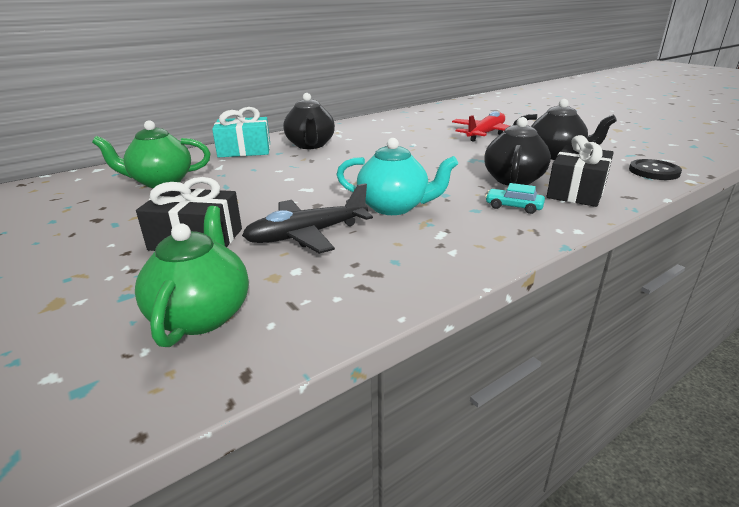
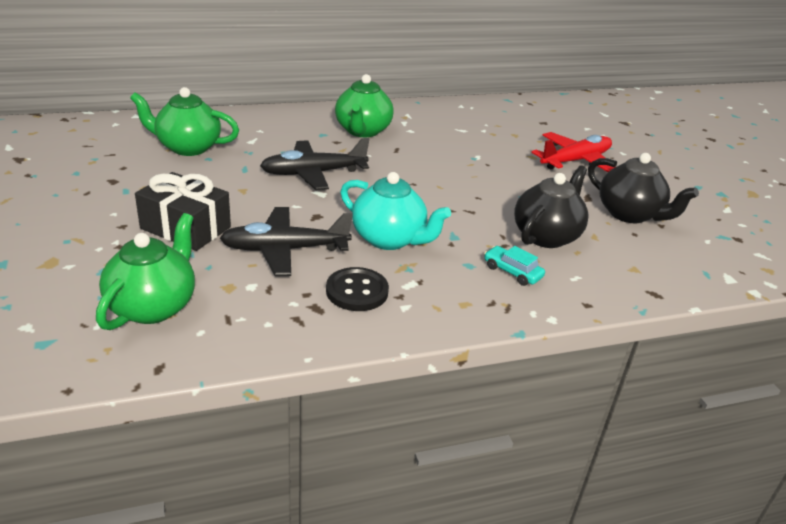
camera: 15 degrees right, 5 degrees up
(244, 150) = (289, 122): turquoise gift -> none
(290, 177) = (313, 173): none -> black plane
(310, 145) = (362, 131): black teapot -> green teapot
(576, 191) = (601, 271): black gift -> none
(654, 171) = (724, 268): black button -> black button (357, 291)

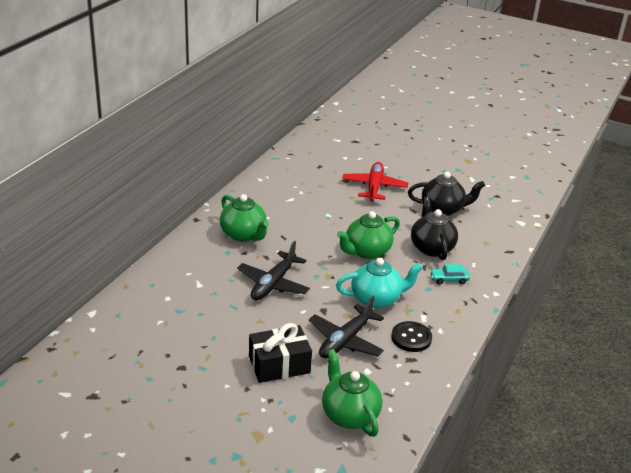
camera: 45 degrees left, 0 degrees up
(187, 147) = (174, 315): green teapot -> green teapot (366, 252)

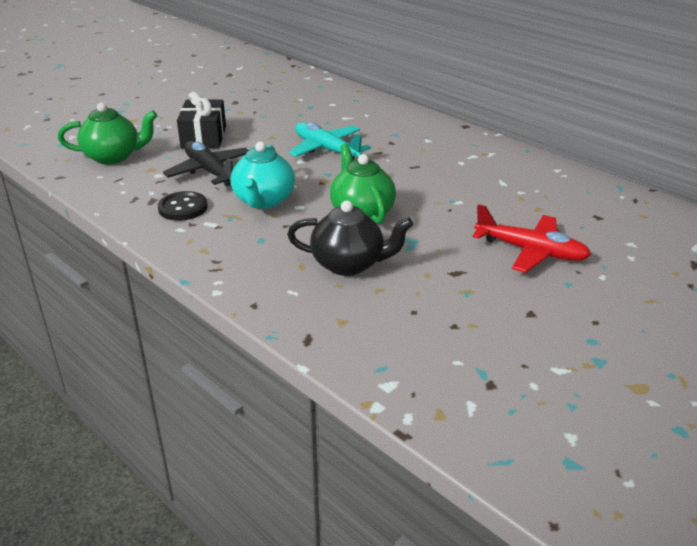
camera: 110 degrees right, 0 degrees up
(244, 235) = (426, 146): green teapot -> none
(273, 284) = (326, 149): black plane -> turquoise plane
(443, 209) = (452, 302): black teapot -> none
(449, 279) = (270, 260): turquoise car -> none

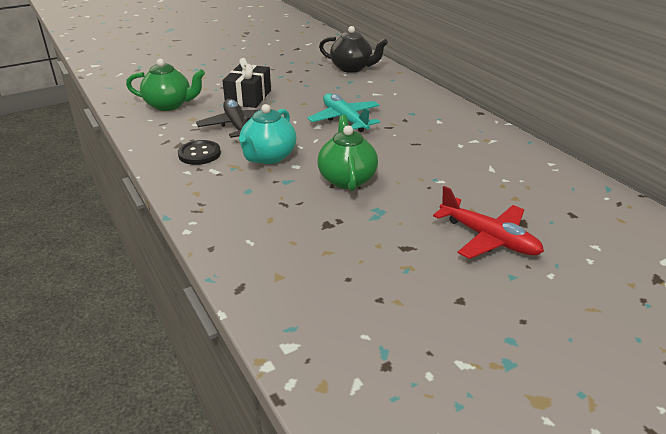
camera: 15 degrees right, 0 degrees up
(349, 264) = (312, 224): black teapot -> black teapot (352, 68)

